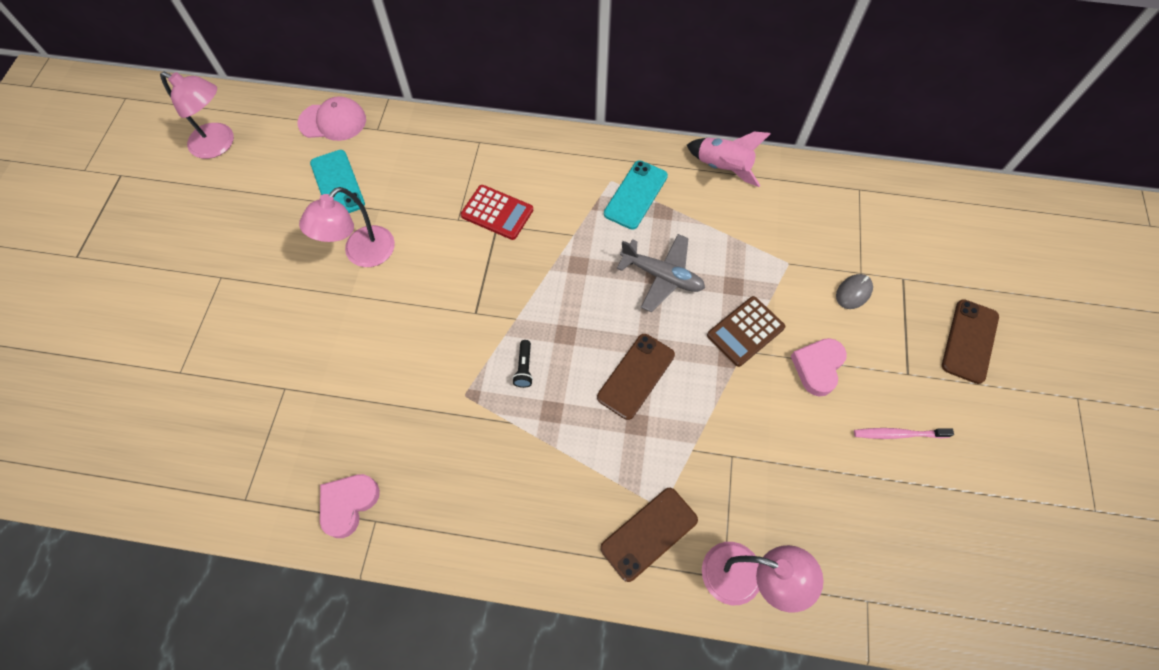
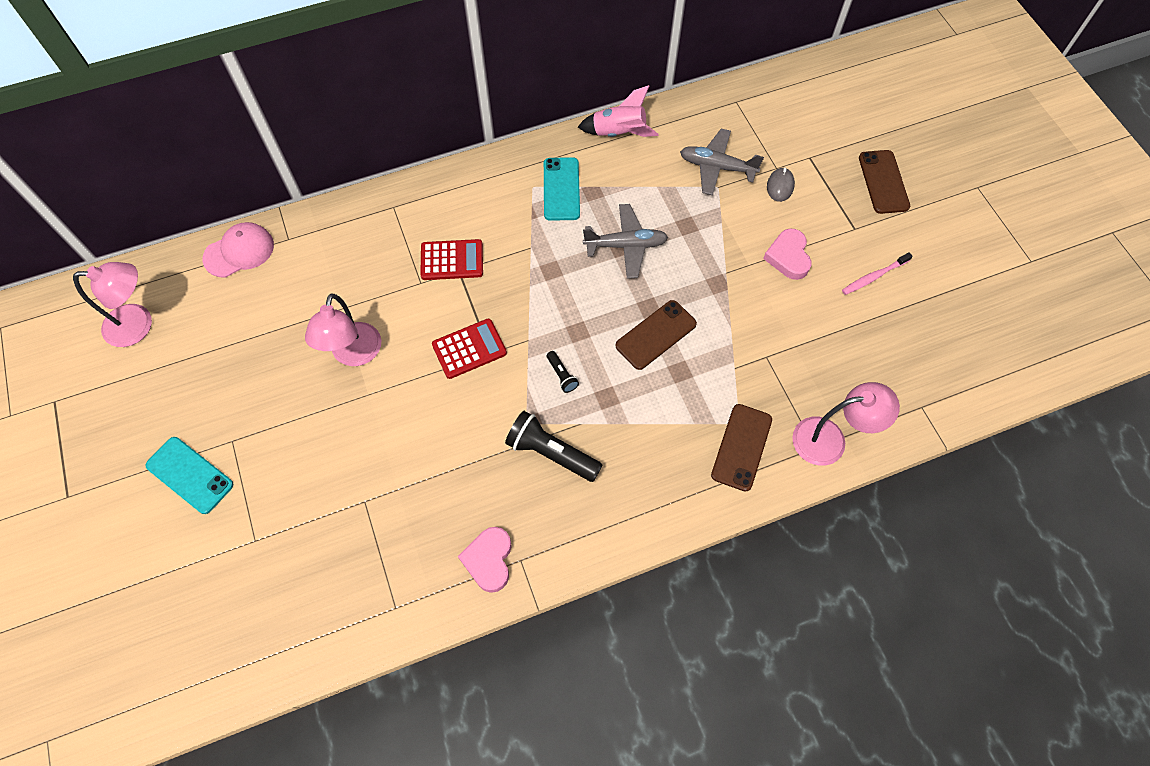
camera: 30 degrees left, 0 degrees up
(337, 184) = (285, 305): turquoise phone -> turquoise phone (190, 475)
(459, 300) = (469, 349): none -> red calculator
(467, 435) = (551, 453): none -> black flashlight
(636, 376) = (656, 335): brown phone -> brown phone turned 45 degrees clockwise
(745, 331) = (718, 257): brown calculator -> none
(799, 244) = (717, 167): none -> grey plane

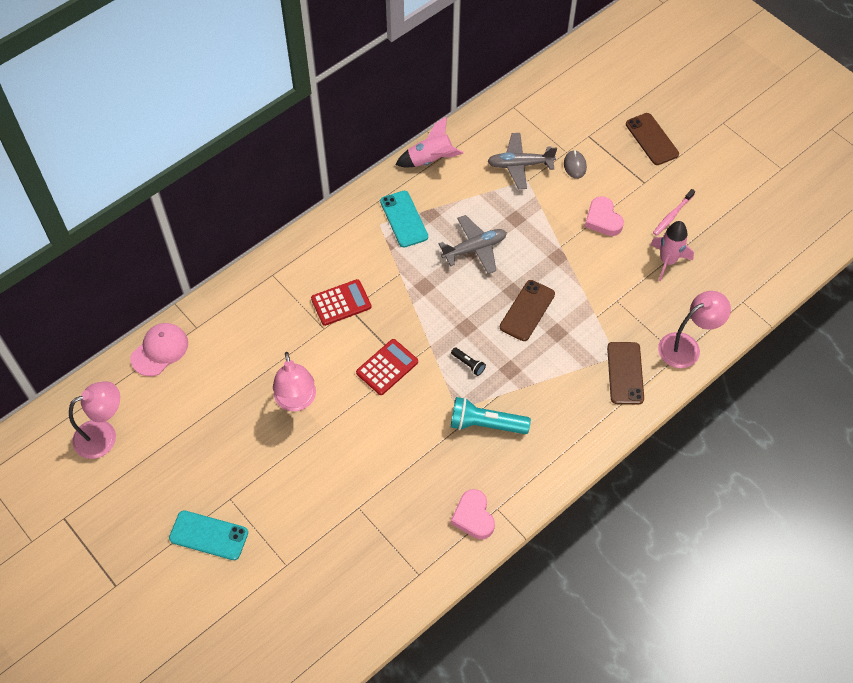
camera: 20 degrees left, 5 degrees down
(551, 453) = (485, 424): black flashlight -> turquoise flashlight
(847, 329) = (667, 261): none -> pink rocket

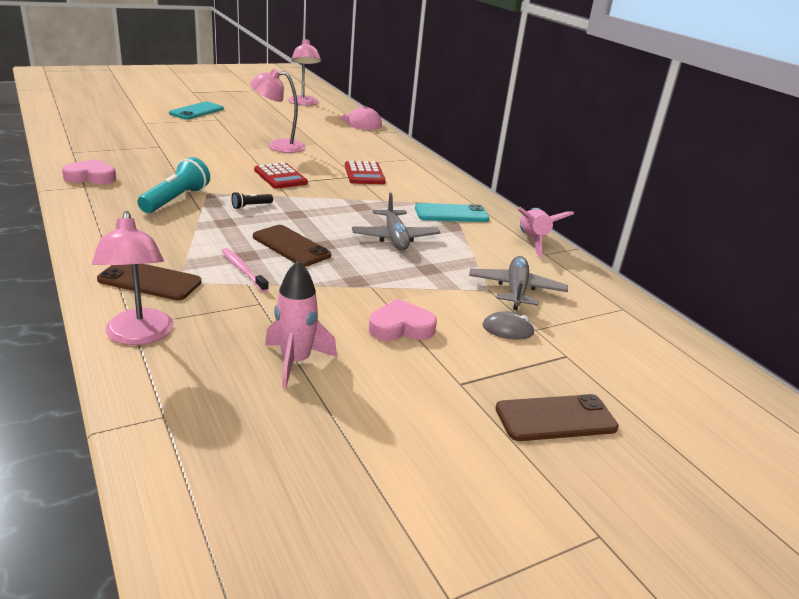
camera: 100 degrees right, 30 degrees down
(672, 215) = (381, 392): pink toothbrush -> pink toothbrush (243, 270)

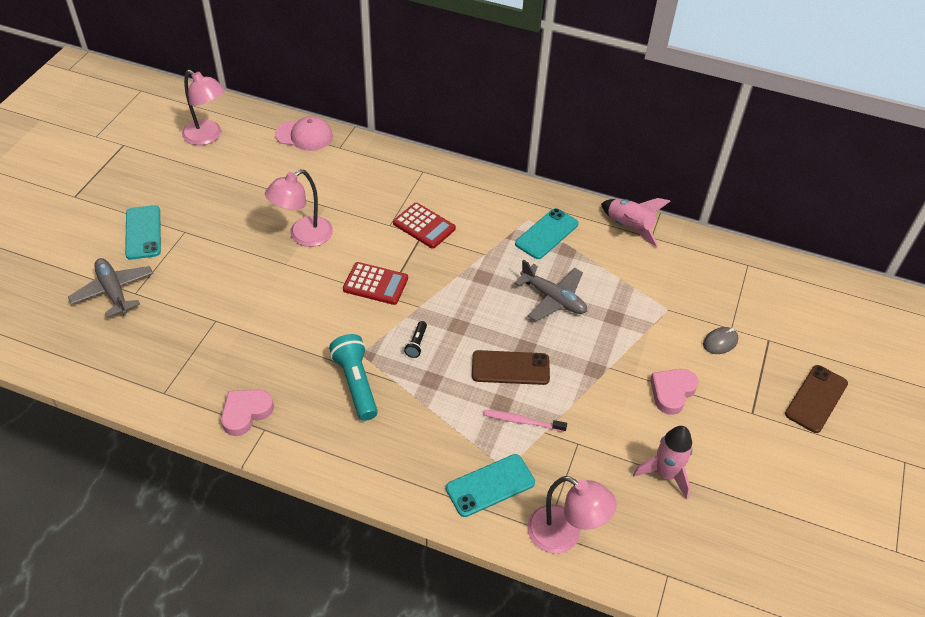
camera: 40 degrees left, 20 degrees up
(150, 281) = (490, 485): brown phone -> turquoise phone
(516, 290) = (681, 296): grey plane -> grey plane (113, 291)

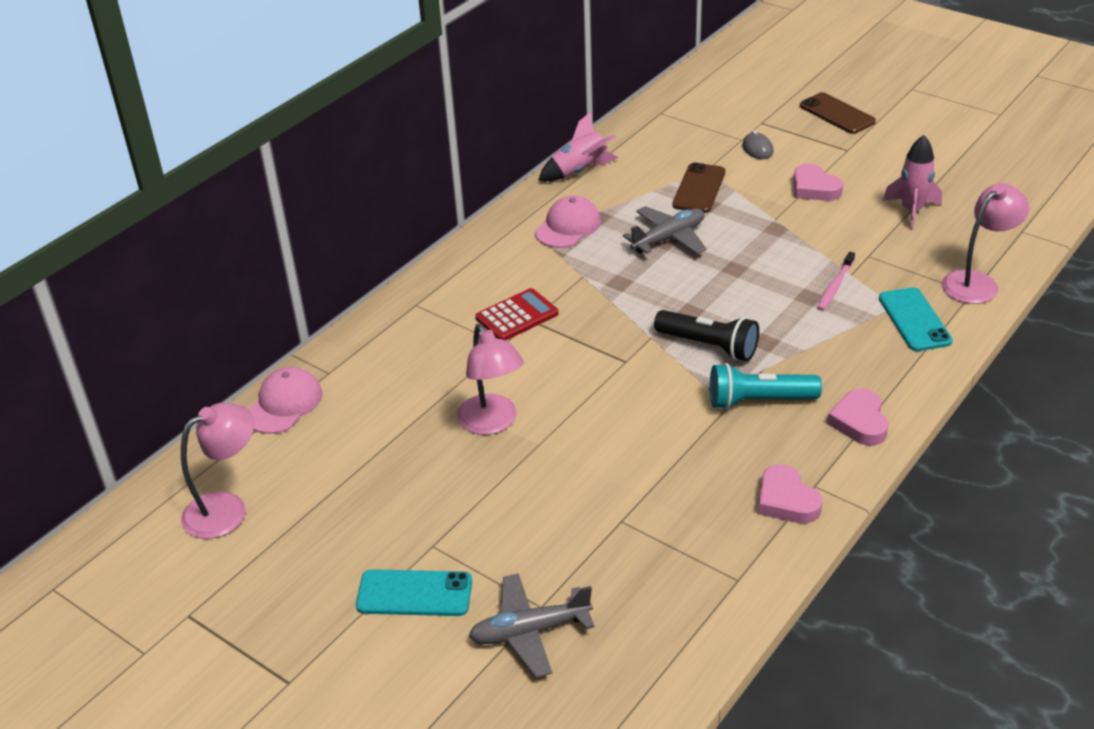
camera: 70 degrees left, 10 degrees down
(343, 453) = (859, 422): none -> pink heart
(375, 284) = (602, 367): red calculator -> none
(417, 344) = (709, 346): black flashlight -> black flashlight, size x2.04
(510, 368) = (761, 283): brown phone -> brown phone (699, 189)
(546, 234) = (568, 227): turquoise phone -> pink cap

